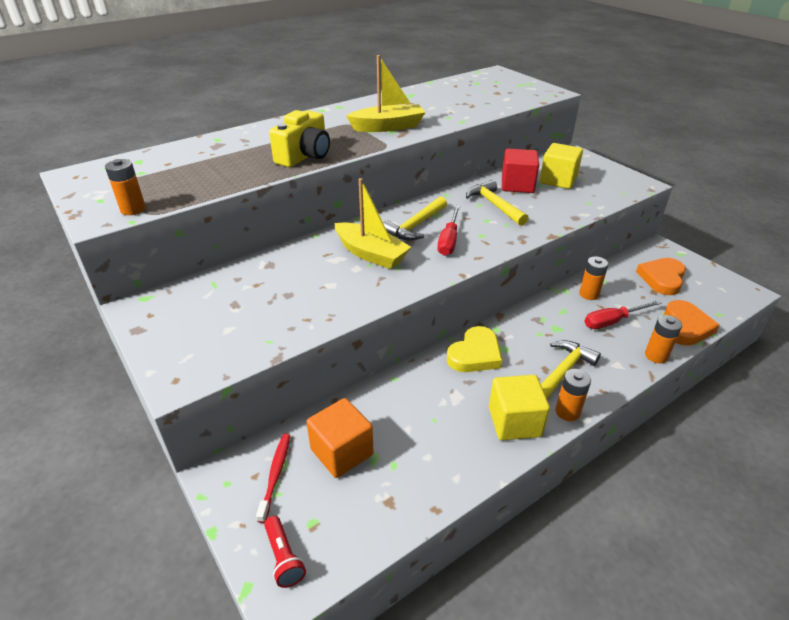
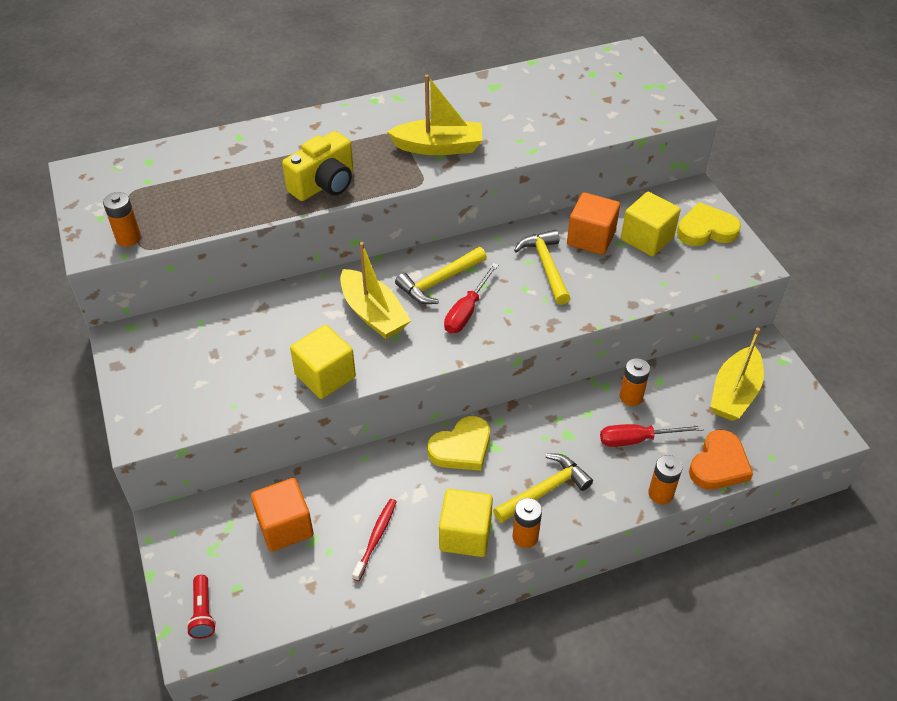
camera: 15 degrees right, 10 degrees up
(275, 475) = (218, 535): red toothbrush -> red toothbrush (376, 538)
(348, 303) = (325, 376): none -> yellow cube
(517, 185) = (591, 238): red cube -> orange cube
(596, 170) = (706, 230): none -> yellow heart
(662, 278) = (734, 393): orange heart -> yellow boat

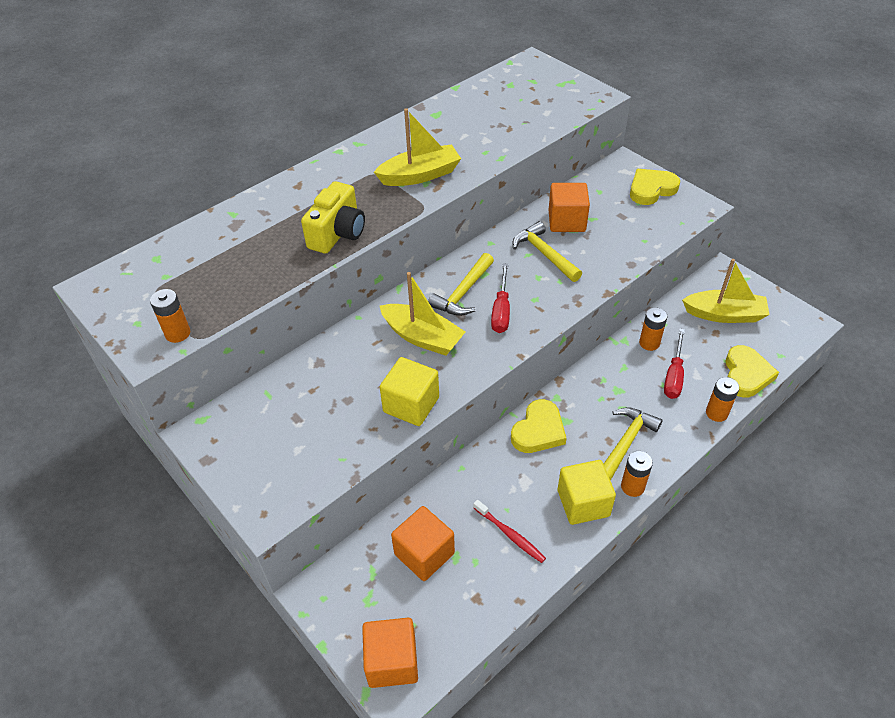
camera: 20 degrees left, 0 degrees up
(203, 613) = (392, 661): red flashlight -> orange cube
(376, 538) = (510, 534): red toothbrush -> red toothbrush turned 135 degrees clockwise
(637, 439) = (674, 375): red screwdriver -> red screwdriver turned 45 degrees counterclockwise
(647, 239) = (610, 209): yellow cube -> none
(719, 465) = (746, 374): orange heart -> yellow heart
(734, 393) = (724, 314): yellow boat -> yellow boat turned 90 degrees counterclockwise

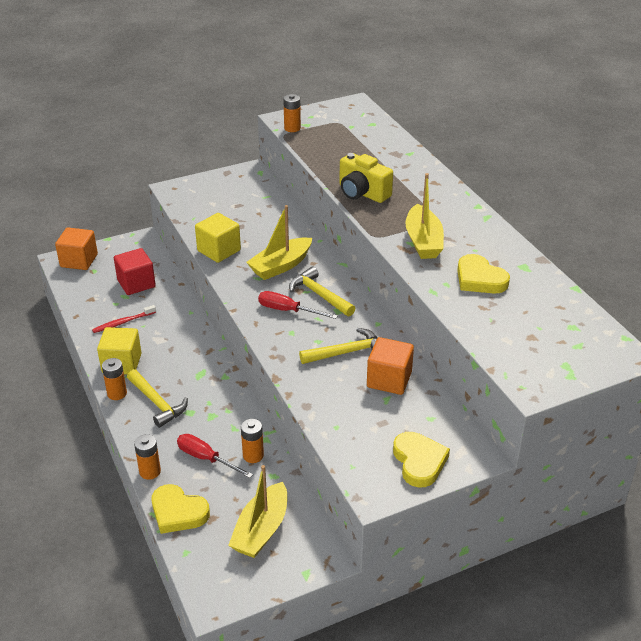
camera: 105 degrees right, 10 degrees down
(424, 554) = (136, 283): orange cube -> red cube
(538, 430) = (198, 357): yellow heart -> yellow heart (479, 279)

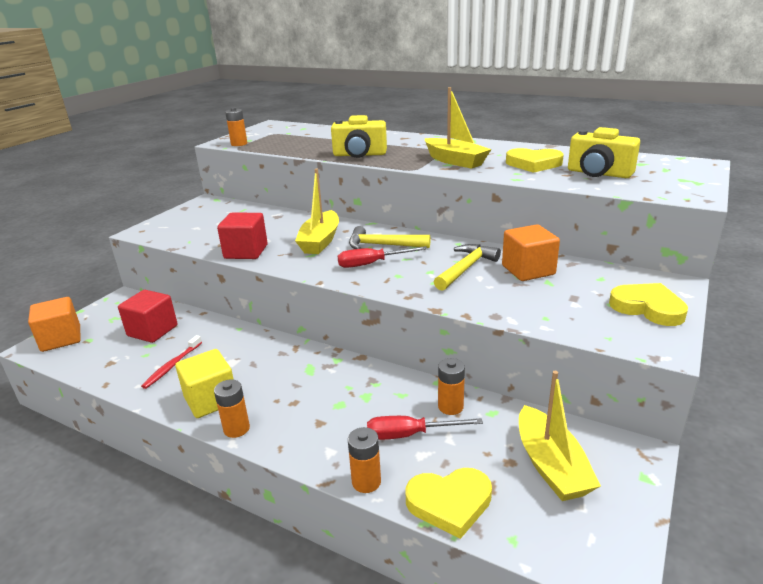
camera: 35 degrees left, 10 degrees down
(157, 403) = (295, 414): yellow hammer -> none
(219, 250) = (246, 252): yellow cube -> red cube
(510, 320) = (598, 173): none -> yellow camera

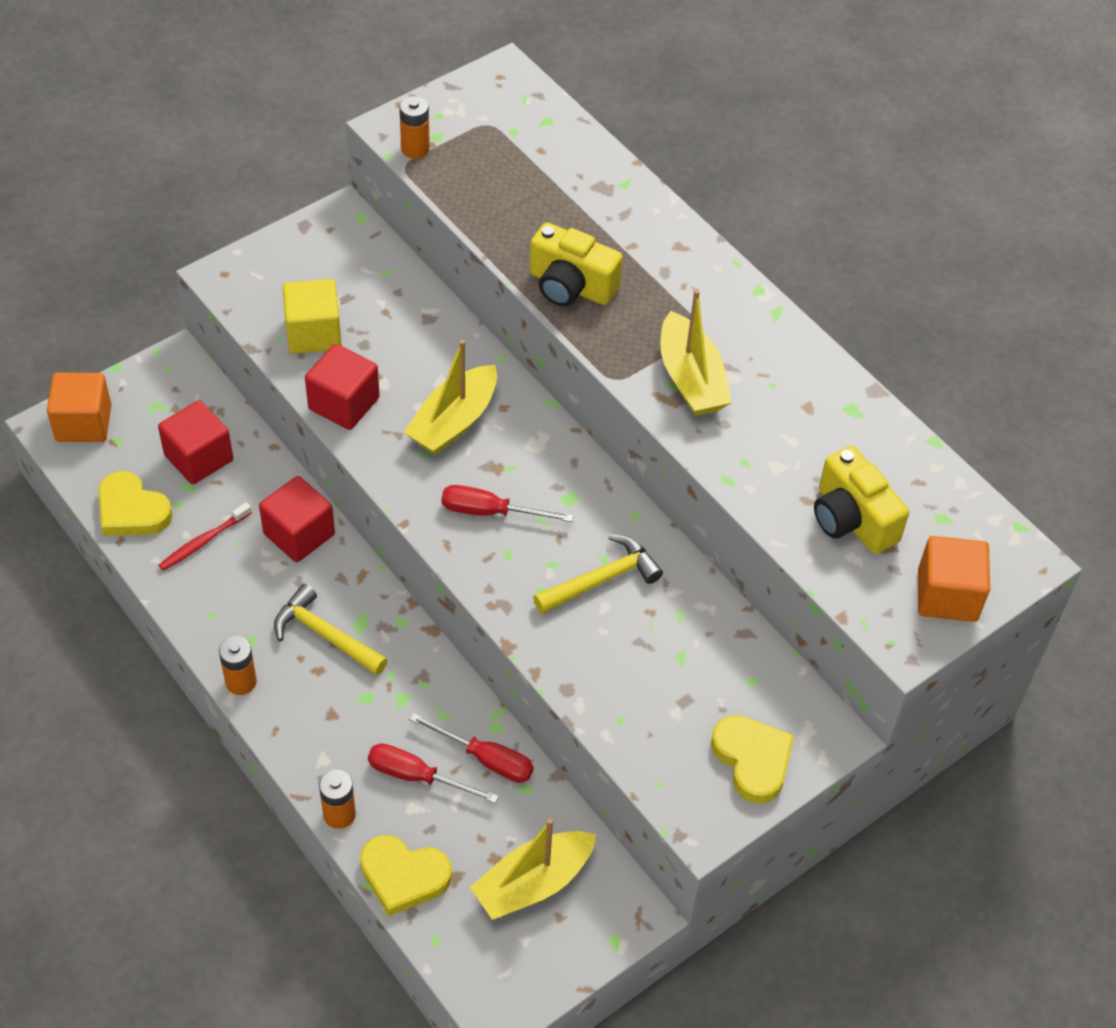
camera: 20 degrees right, 25 degrees up
(211, 400) = (229, 623): yellow cube -> yellow cube (314, 333)
(240, 342) = (299, 534): none -> red cube
(382, 245) = (531, 472): yellow hammer -> yellow hammer (325, 635)
(450, 407) = (485, 759): orange battery -> red screwdriver
(528, 270) = (676, 621): orange cube -> orange cube (947, 595)
(533, 164) = (792, 444): yellow heart -> yellow heart (132, 510)
(550, 465) = (533, 883): yellow boat -> yellow boat turned 45 degrees clockwise

